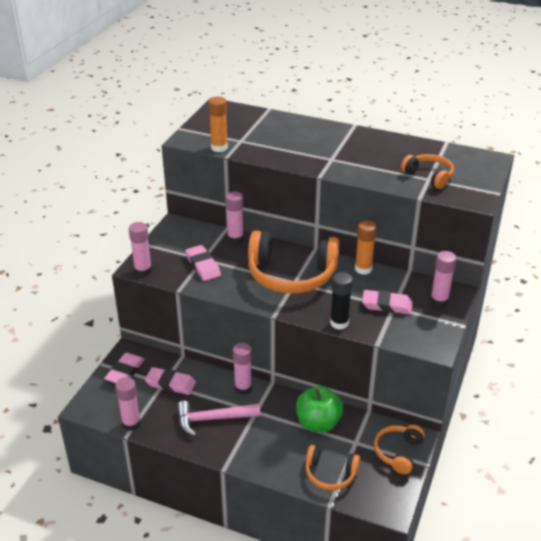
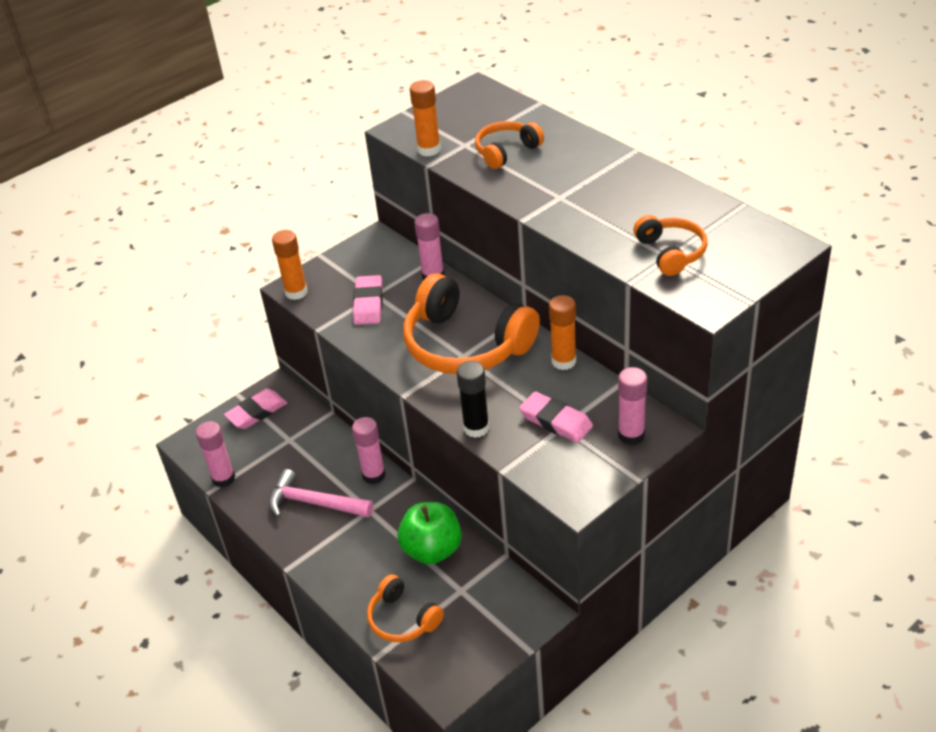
camera: 30 degrees right, 5 degrees up
(143, 271) = (296, 292): pink glue stick -> orange glue stick
(170, 383) = (296, 443): pink eraser -> none
(398, 452) = (504, 622): orange headphones -> orange headphones (506, 151)

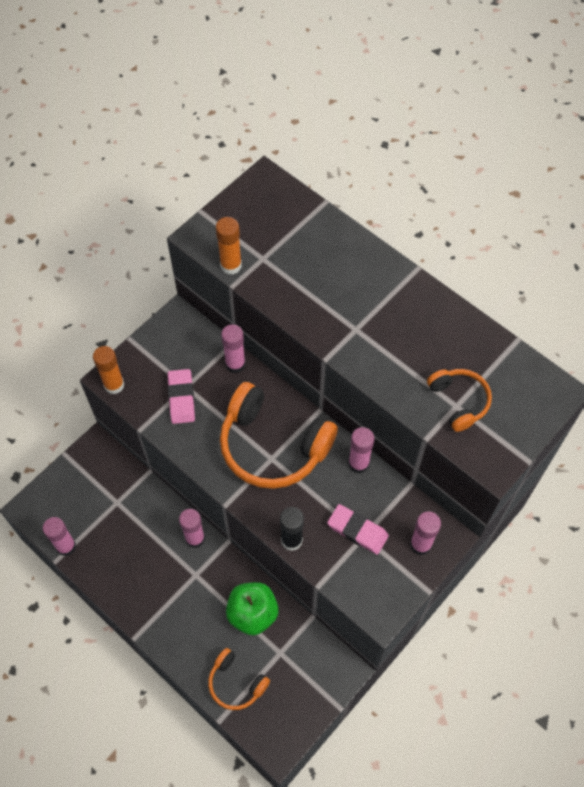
camera: 10 degrees left, 20 degrees up
(256, 412) = (84, 473): pink eraser -> none
(314, 503) = (148, 569): pink hammer -> none
(506, 151) = (302, 268): orange headphones -> none
(563, 361) = (358, 463): orange glue stick -> pink glue stick

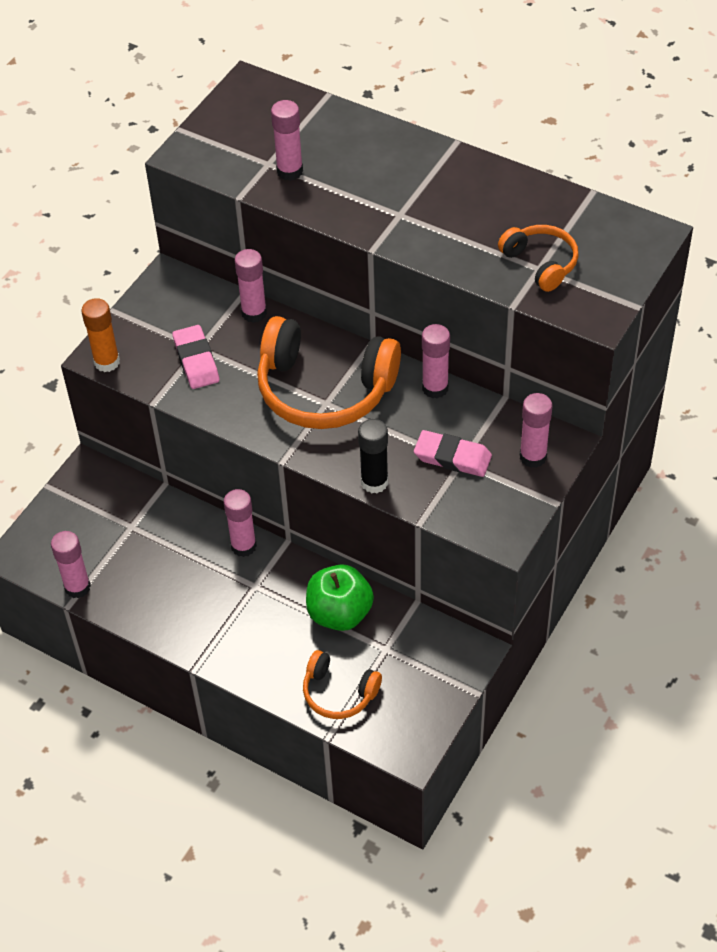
camera: 10 degrees left, 10 degrees down
(231, 265) = (231, 176): orange glue stick -> none
(278, 270) = (289, 171): none -> pink glue stick

